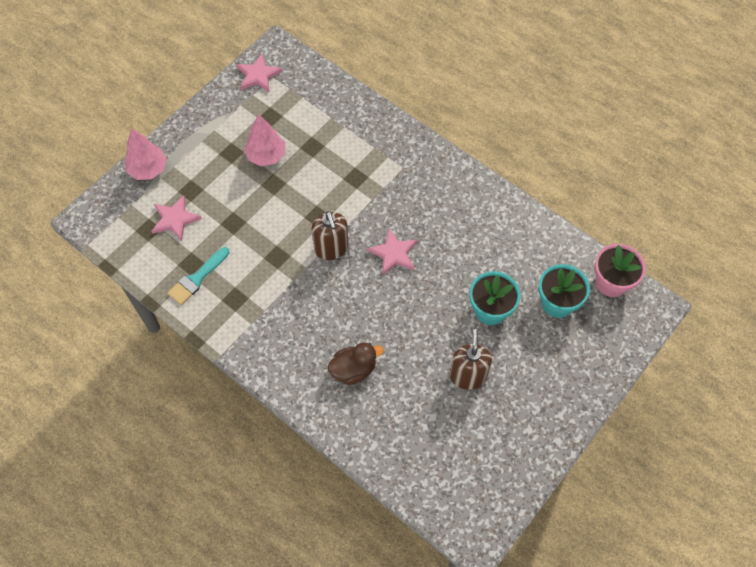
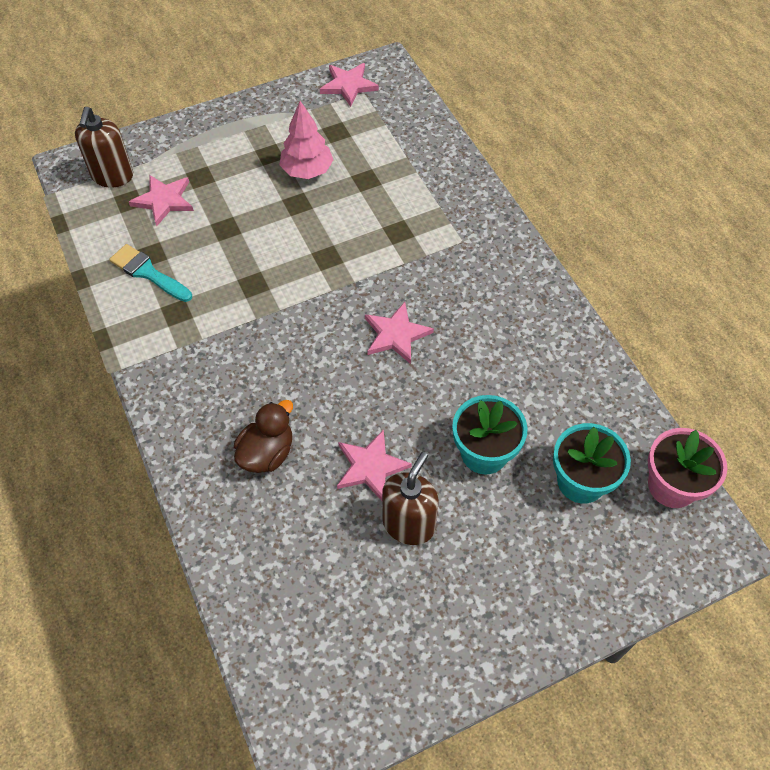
camera: 25 degrees right, 5 degrees down
(148, 169) = (168, 139): pink tree -> none
(197, 278) = (148, 273): turquoise brush -> turquoise brush turned 60 degrees clockwise
(331, 248) = (323, 300): brown soap dispenser -> brown soap dispenser (112, 176)
(353, 370) = (267, 453): brown duck -> brown duck turned 60 degrees counterclockwise
(425, 350) = (370, 467): none -> pink star

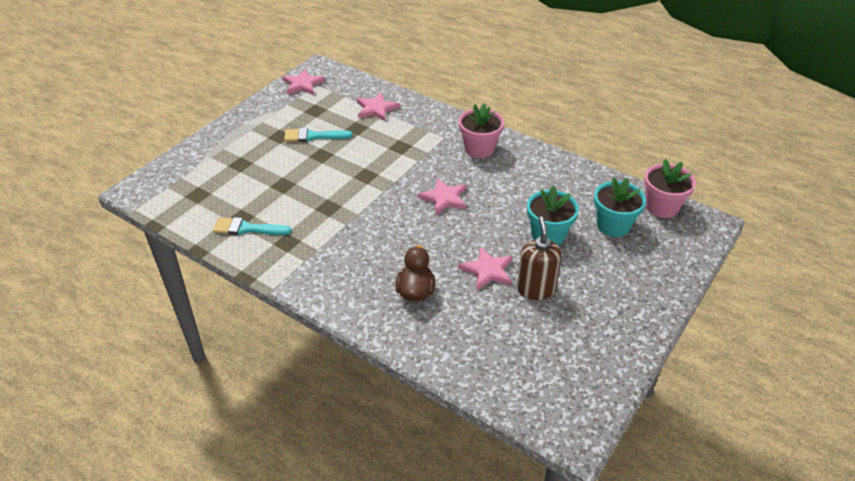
camera: 30 degrees left, 15 degrees down
(112, 176) = (173, 185): brown soap dispenser -> none
(164, 200) = (224, 185): pink star -> pink star (376, 109)
(307, 171) = (313, 136): pink tree -> turquoise brush
(494, 279) = (479, 149): none -> pink flower pot

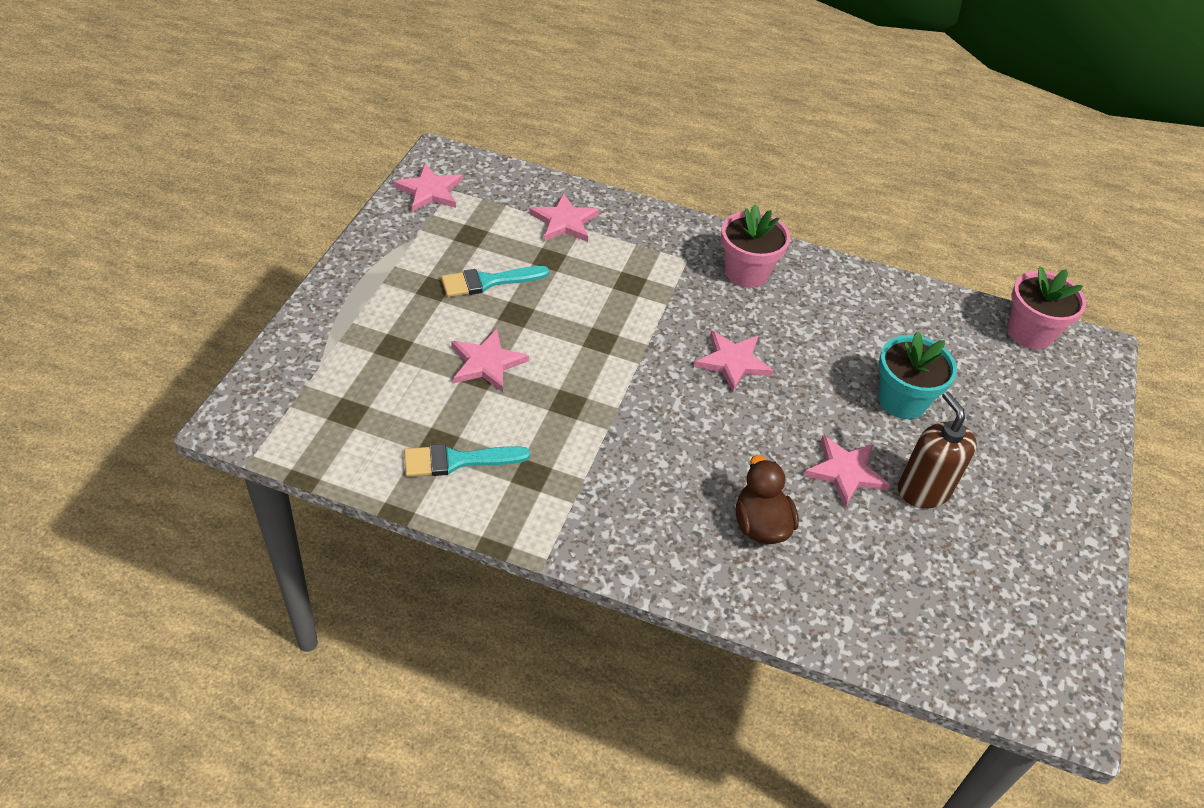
camera: 20 degrees left, 5 degrees up
(290, 179) = (486, 363): none -> pink star
(613, 225) = (980, 371): turquoise flower pot -> none

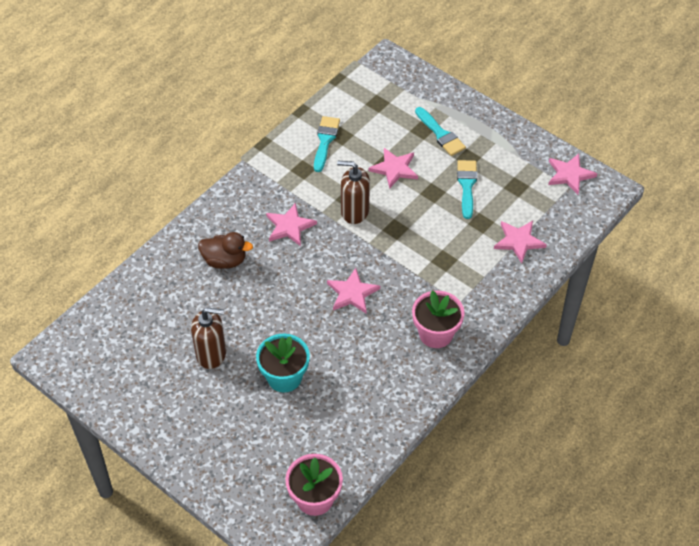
camera: 115 degrees right, 5 degrees up
(396, 324) = (441, 134): none -> turquoise brush
(589, 391) = (354, 211): none -> brown soap dispenser
(845, 472) = (242, 318): pink star -> pink star (289, 226)

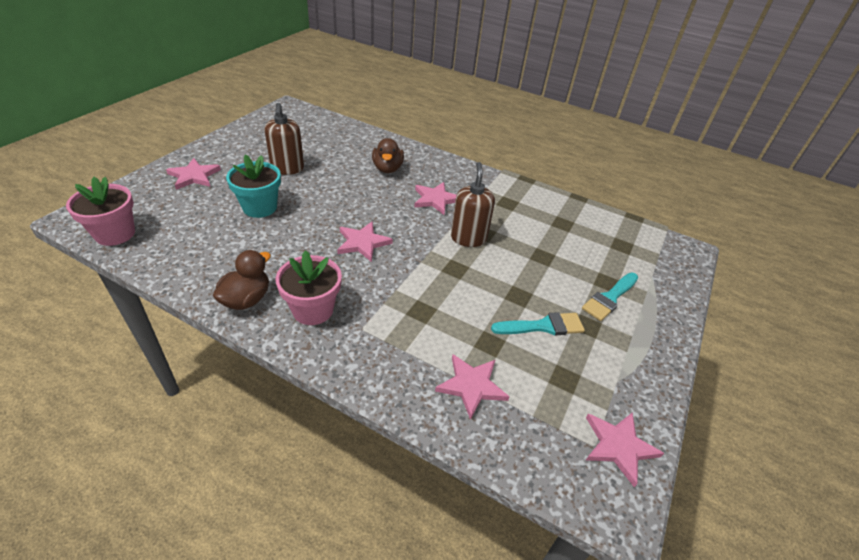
camera: 75 degrees right, 10 degrees down
(325, 141) = (550, 214): turquoise brush -> none
(394, 169) = (538, 263): pink star -> pink star (194, 176)
(419, 381) = (246, 299): none -> brown duck

